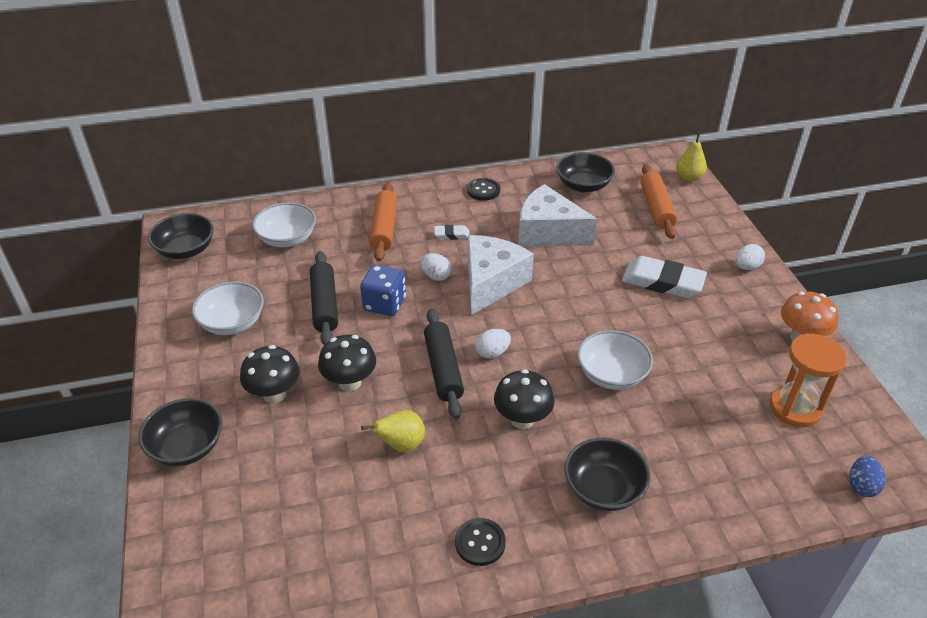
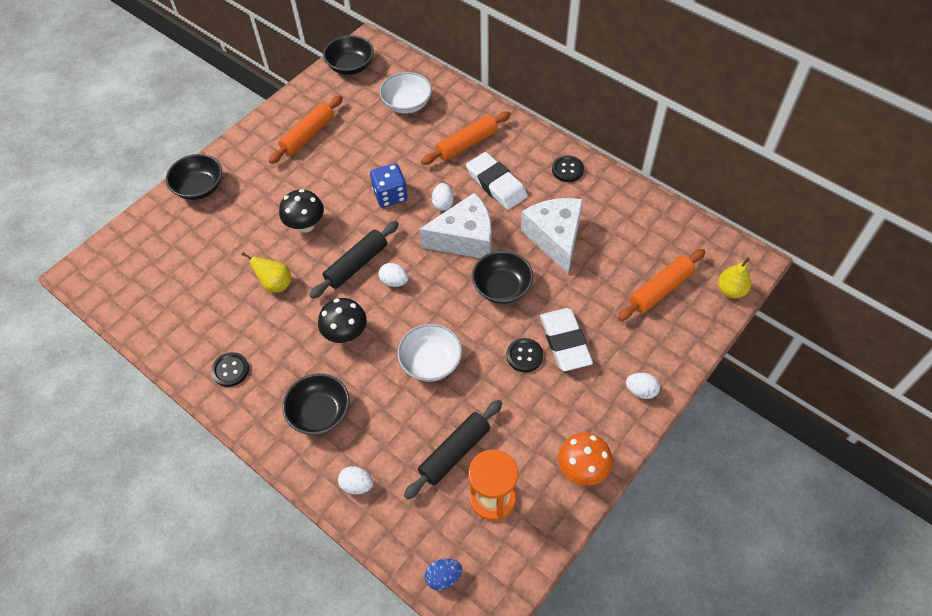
camera: 55 degrees right, 15 degrees up
(232, 322) = (308, 135): white bowl -> orange rolling pin
(274, 394) = (267, 197): black mushroom -> none
(324, 305) = (362, 166): black rolling pin -> black rolling pin (454, 452)
(452, 234) = (496, 184): white eraser -> white eraser, size x2.07
(583, 185) = (640, 226): black bowl -> black bowl (502, 287)
(656, 312) = (524, 356): none -> black button
(715, 501) = (357, 485): none -> white egg

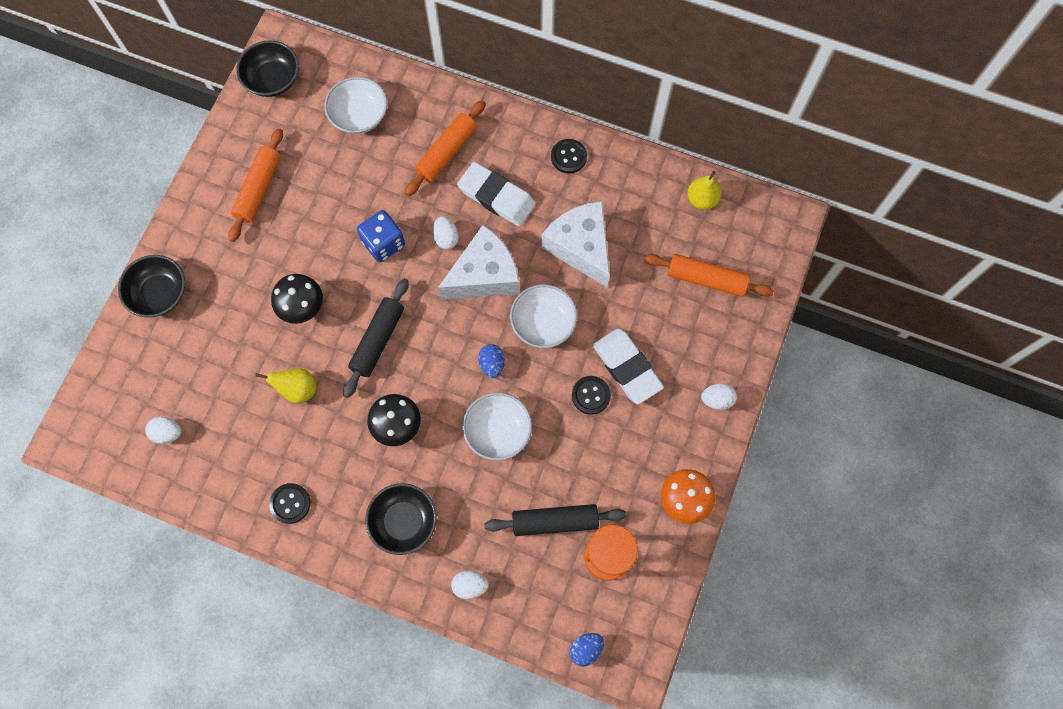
camera: 20 degrees left, 15 degrees up
(394, 281) = (426, 349): white egg -> white egg (168, 433)
(445, 308) = (492, 364): none -> blue egg
(454, 452) = (555, 521): black rolling pin -> black rolling pin turned 60 degrees clockwise
(502, 287) = (543, 323): black bowl -> white bowl
(660, 290) = (706, 279): orange rolling pin -> orange rolling pin turned 75 degrees clockwise
(731, 290) = (776, 259): yellow pear -> yellow pear (701, 199)

